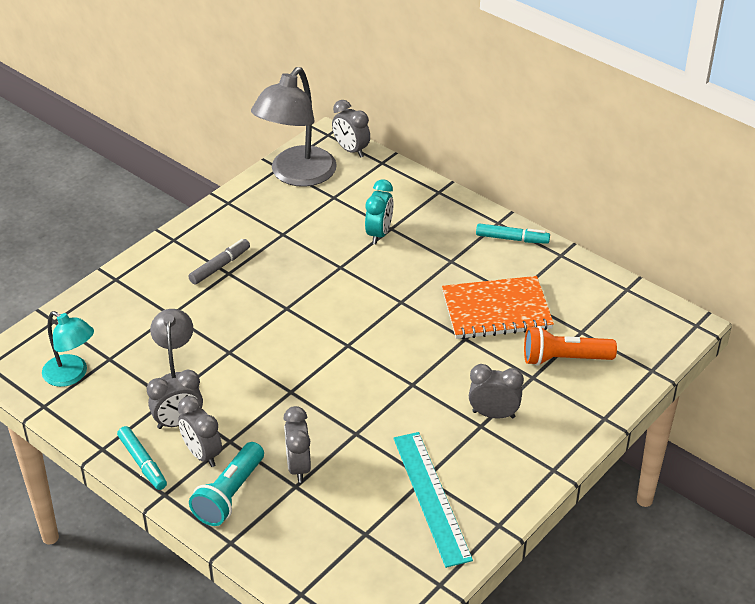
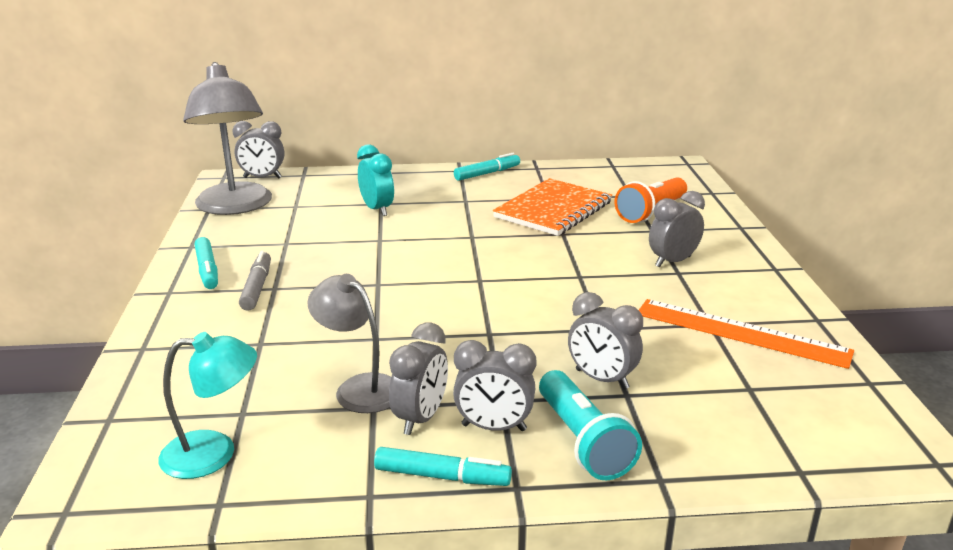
camera: 45 degrees left, 15 degrees down
(212, 232) = (207, 270): none -> turquoise marker
(432, 497) = (741, 332): turquoise ruler -> orange ruler

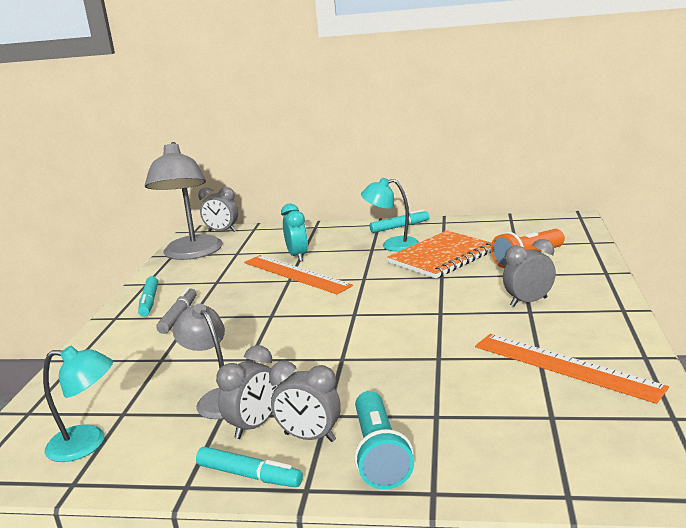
camera: 15 degrees right, 5 degrees down
(385, 231) = (296, 274): none -> orange ruler
(488, 195) = (392, 245): none -> turquoise lamp
(601, 379) = (419, 401): grey clock -> none

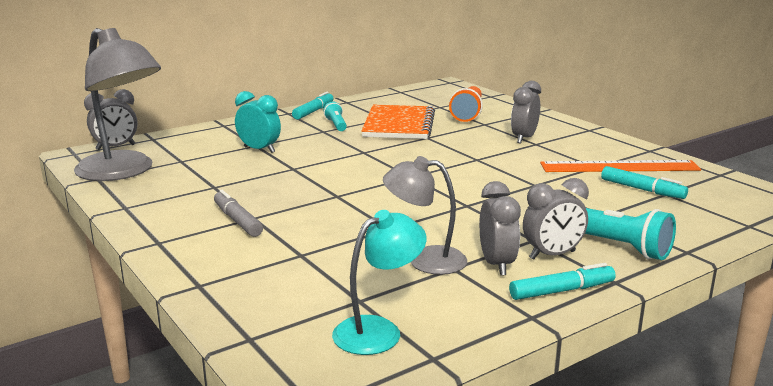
camera: 45 degrees left, 0 degrees up
(149, 302) = (170, 219): turquoise marker -> turquoise marker (642, 190)
(296, 274) = (289, 162): orange ruler -> none
(392, 245) = (336, 125): turquoise lamp -> turquoise flashlight

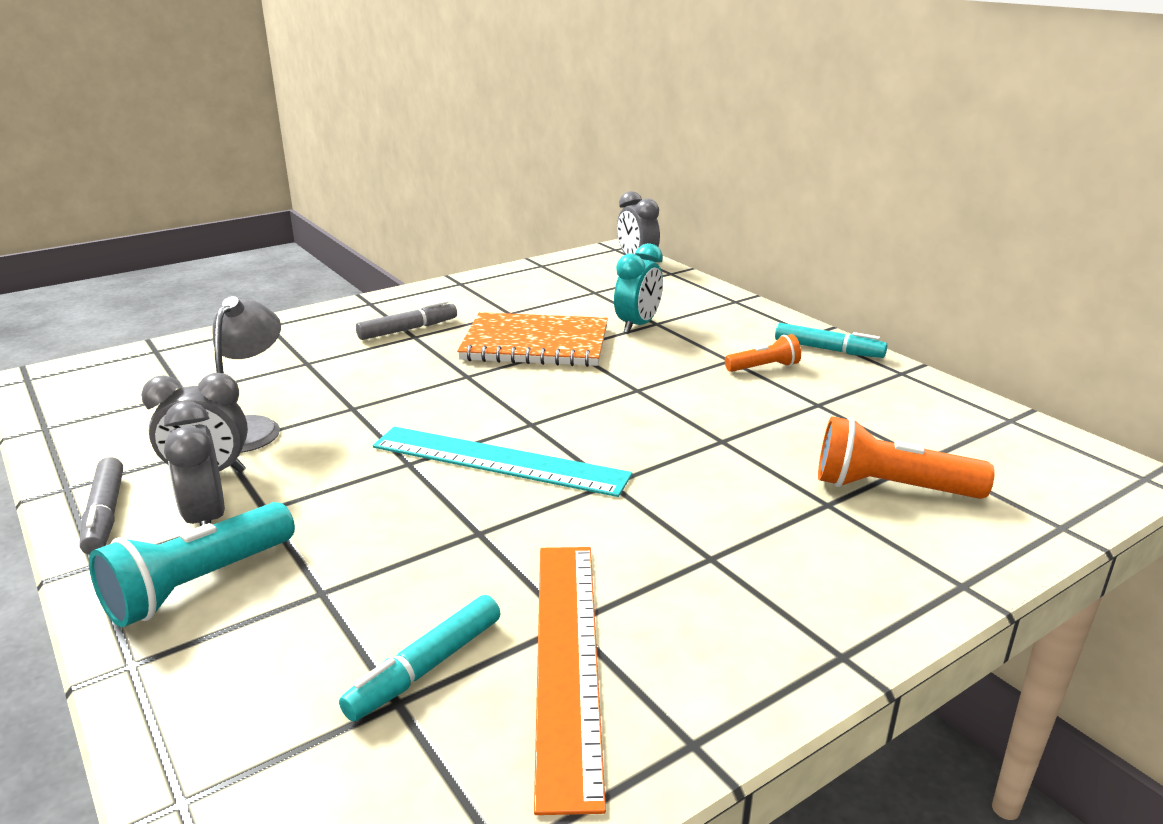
camera: 90 degrees right, 5 degrees up
(123, 172) = (558, 272): grey lamp -> none
(336, 125) = (764, 367): turquoise flashlight -> orange flashlight
(378, 330) = (118, 402): turquoise lamp -> none
(398, 125) = (784, 416): orange notebook -> orange notebook (535, 344)
(459, 182) = (498, 461): none -> turquoise ruler
(523, 138) = (740, 544): grey clock -> none
(562, 291) = (105, 515): turquoise marker -> grey marker

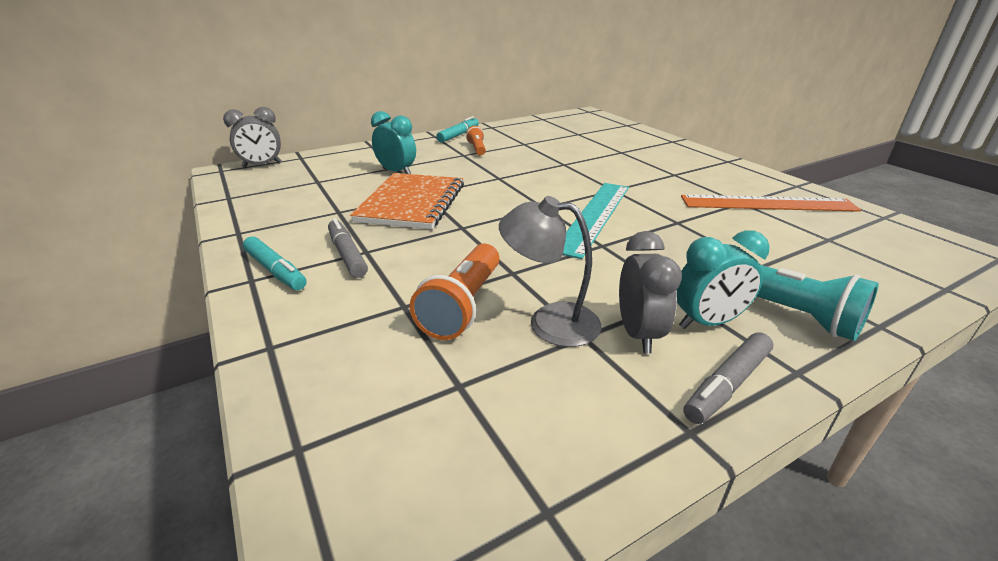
camera: 85 degrees left, 5 degrees up
(105, 515) = (727, 385): grey marker -> grey marker turned 150 degrees clockwise
(206, 519) = (707, 323): grey clock -> turquoise clock
(425, 668) = (800, 233): turquoise marker -> turquoise marker (276, 271)
(890, 488) = (605, 141): orange flashlight -> orange flashlight (463, 305)

